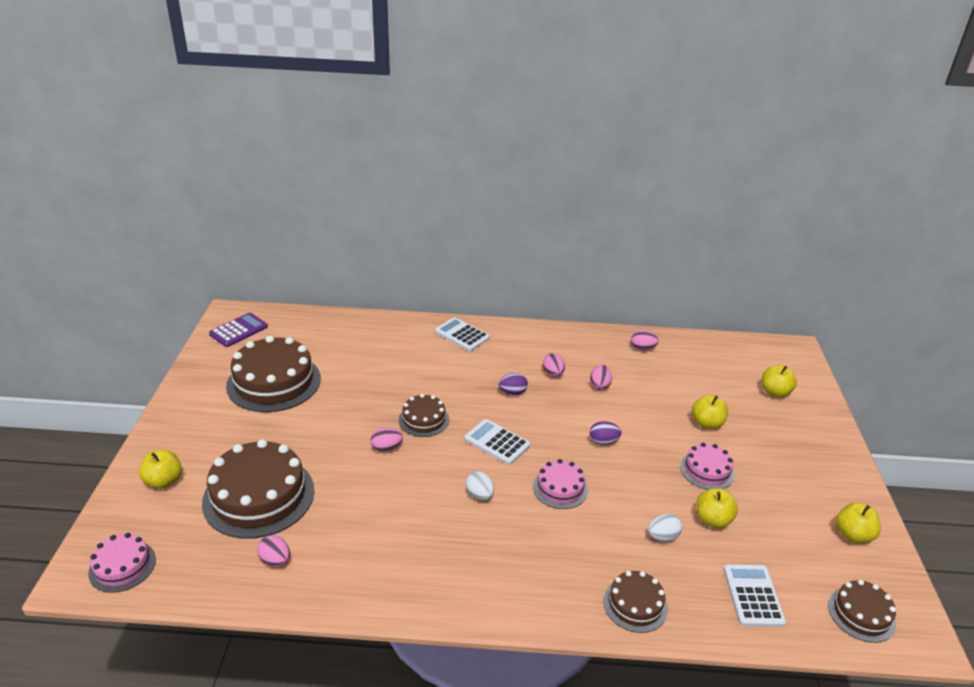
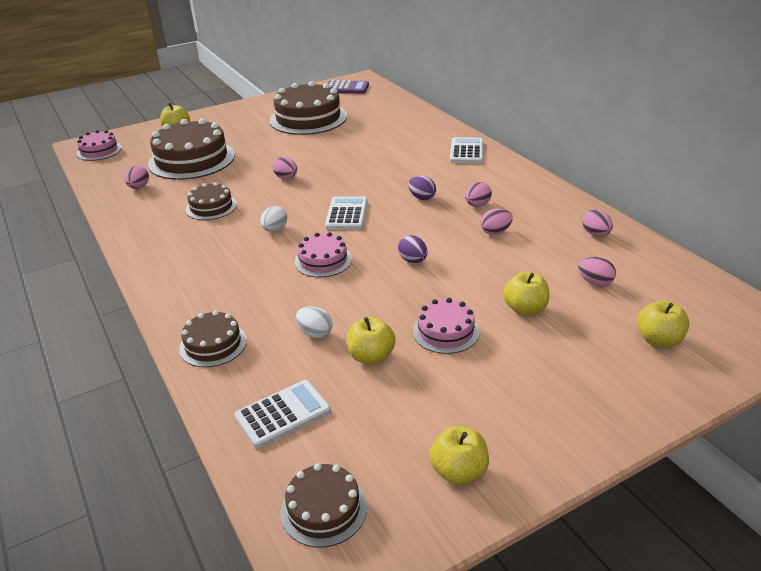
camera: 60 degrees right, 0 degrees up
(424, 419) = (336, 178): brown cake -> brown cake (211, 207)
(698, 380) = (595, 282): none -> pink egg

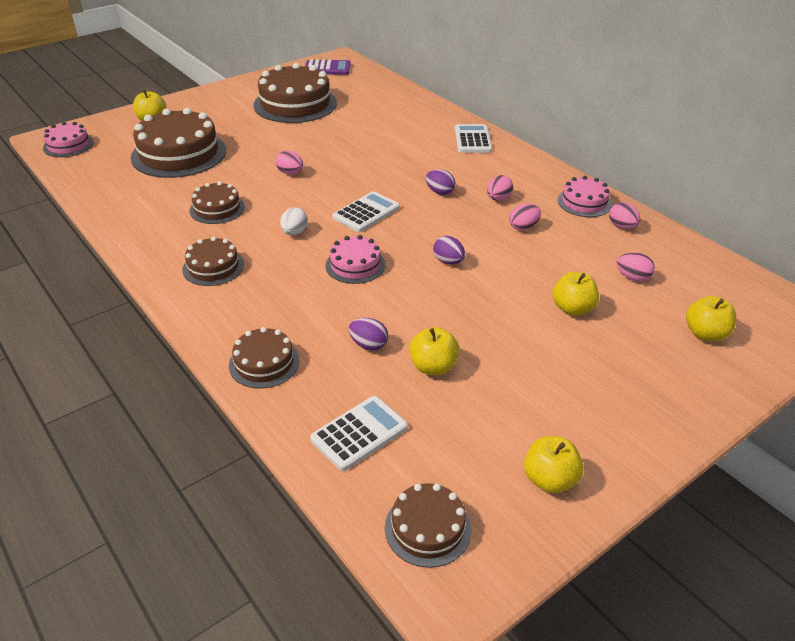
camera: 10 degrees left, 5 degrees up
(139, 187) = (128, 188): pink egg -> none
(192, 257) = (213, 267): none -> brown cake
(315, 333) = (368, 345): white egg -> purple egg
(346, 214) = (366, 213): white calculator -> white calculator turned 45 degrees clockwise
(446, 331) = (500, 336): pink cake -> pink cake (584, 202)

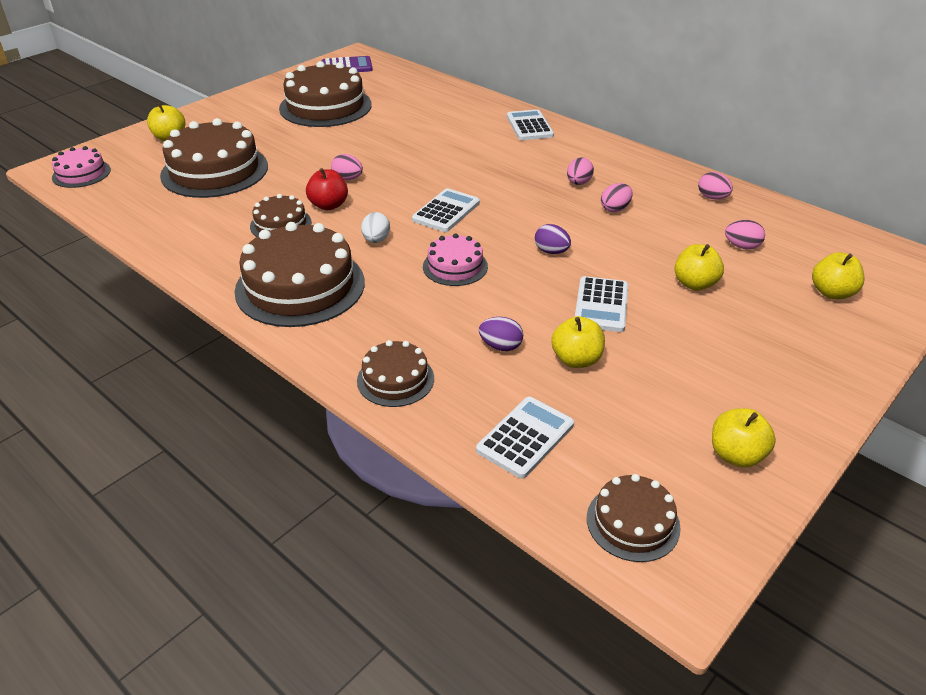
camera: 10 degrees left, 0 degrees up
(213, 267) = (300, 286): brown cake -> brown cake, size x1.91
(265, 196) = (329, 205): none -> red apple
(440, 192) = (515, 182): purple egg -> none
(476, 318) = (601, 305): none -> white calculator
(584, 202) = (666, 178): pink cake -> none

